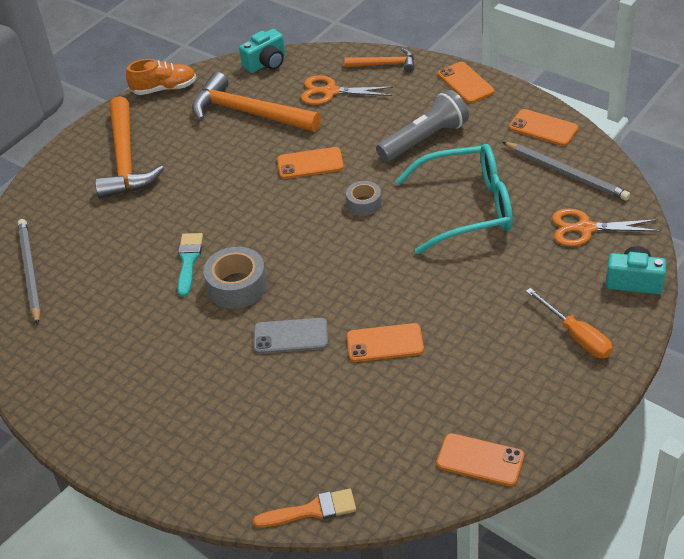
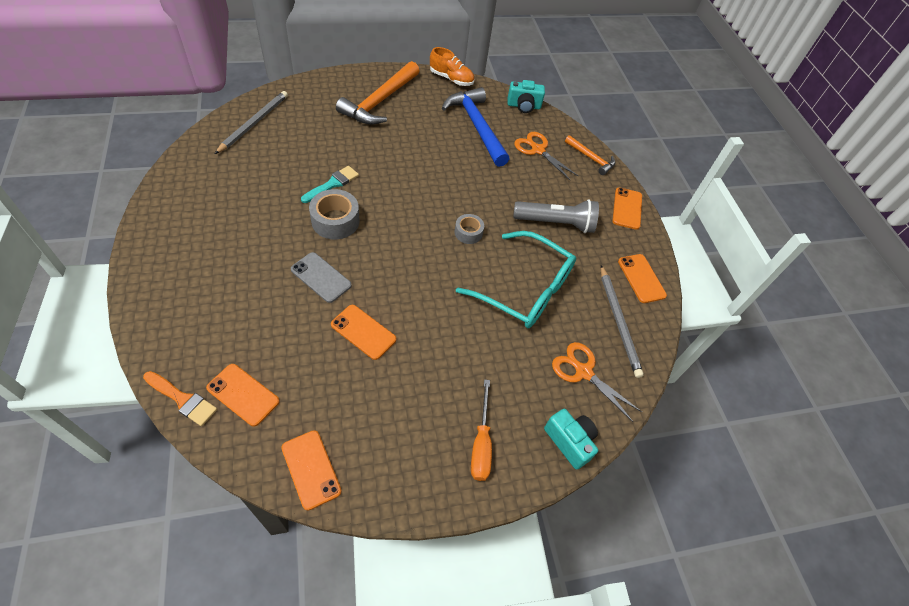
camera: 30 degrees right, 10 degrees up
(248, 113) = (476, 126): orange hammer -> blue hammer
(310, 163) = (470, 183): orange phone -> orange phone (243, 394)

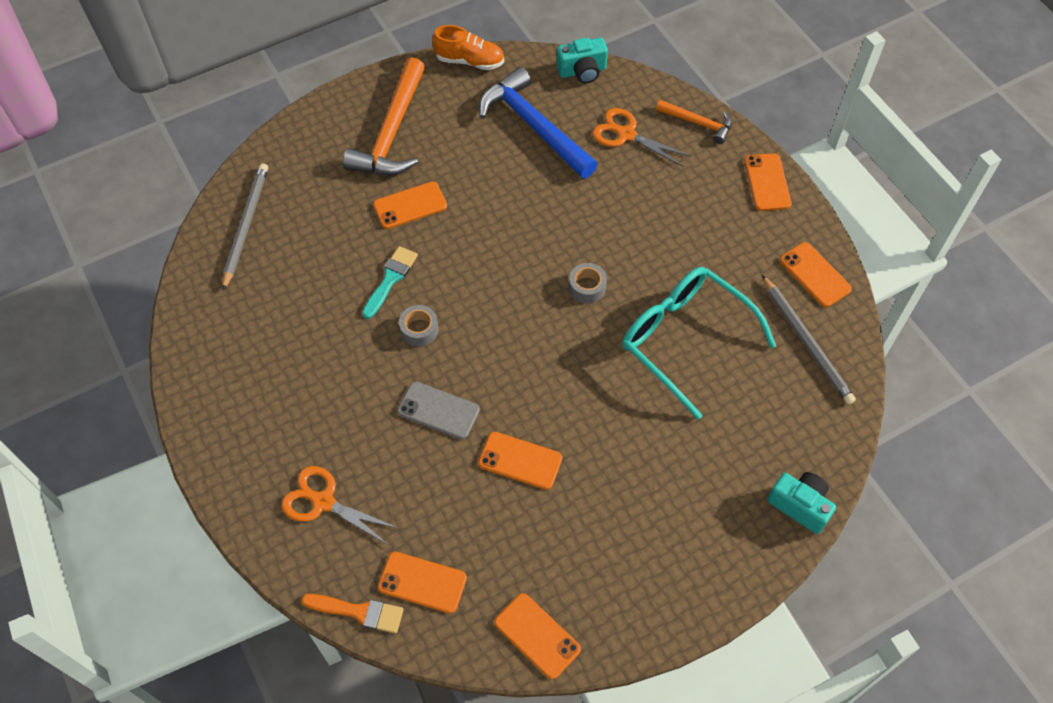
camera: 10 degrees left, 5 degrees up
(335, 221) = (419, 329): grey tape -> grey tape, size x0.61
(369, 145) = (410, 205): none -> orange phone
(481, 443) = (706, 542): orange screwdriver -> none
(525, 290) = (684, 339): turquoise glasses -> turquoise glasses turned 150 degrees counterclockwise
(556, 223) = (687, 235): grey flashlight -> none
(583, 371) = (786, 418): orange scissors -> orange scissors (322, 501)

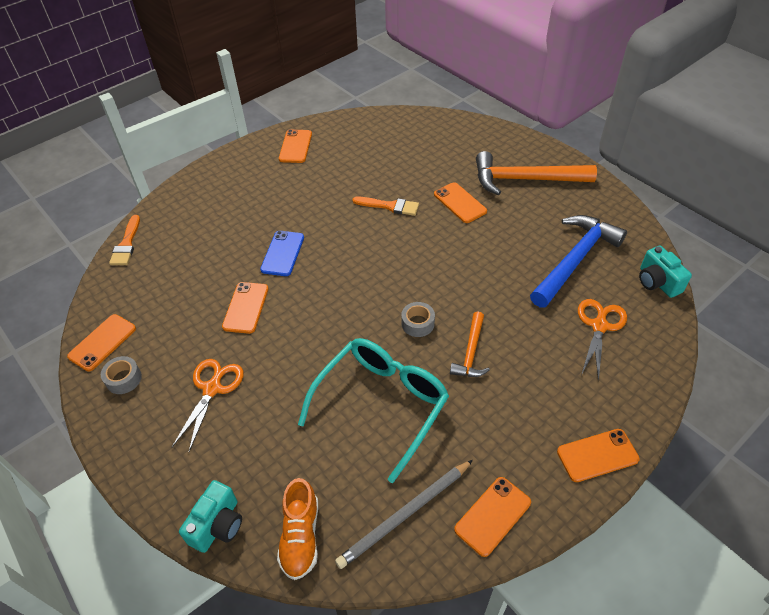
camera: 80 degrees right, 10 degrees down
(246, 225) = (411, 130): grey pencil -> none
(322, 501) = (206, 210): orange scissors -> orange scissors (212, 388)
(390, 279) = (389, 206): turquoise brush -> orange brush
(419, 329) = (349, 230): grey tape -> grey tape (123, 379)
(422, 582) = (147, 271): orange phone -> orange phone (295, 146)
(438, 410) = (283, 253): grey phone -> blue phone
(470, 61) = (623, 208): orange shoe -> orange shoe (300, 536)
(698, 123) = (645, 382): orange hammer -> orange hammer (471, 352)

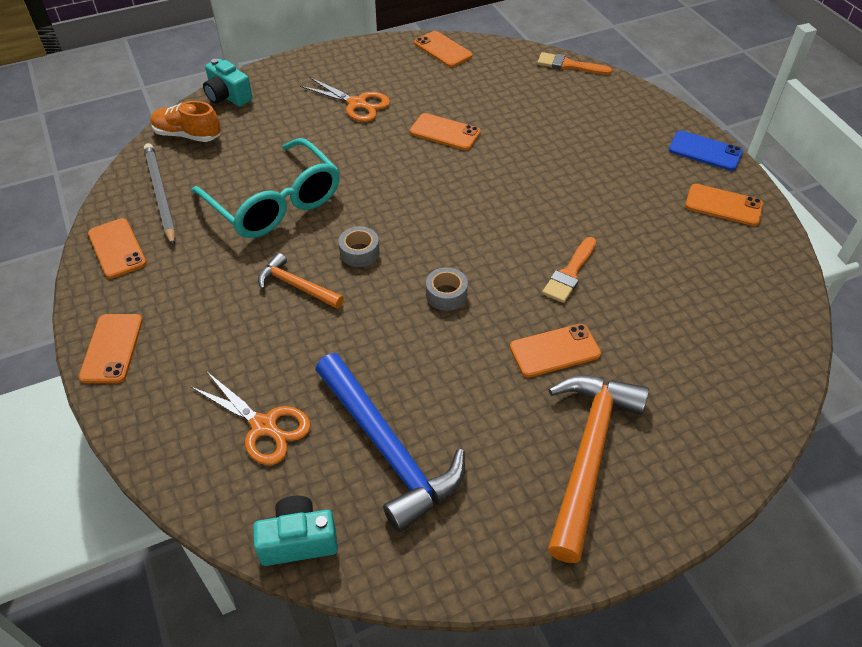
camera: 105 degrees right, 0 degrees up
(123, 379) = (395, 59): grey tape -> grey tape (446, 294)
(283, 253) = (514, 167): blue phone -> blue phone (705, 151)

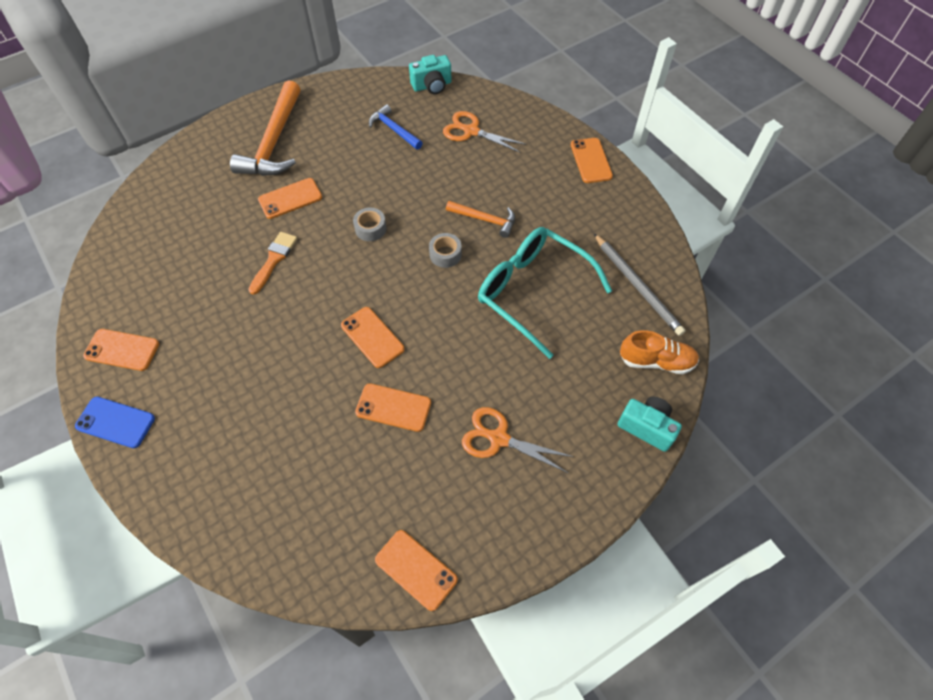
camera: 170 degrees right, 10 degrees up
(117, 248) = (638, 230): orange phone -> orange phone (372, 337)
(388, 449) = (394, 130): blue hammer -> blue hammer, size x0.54
(569, 65) = (246, 561): orange brush -> none

